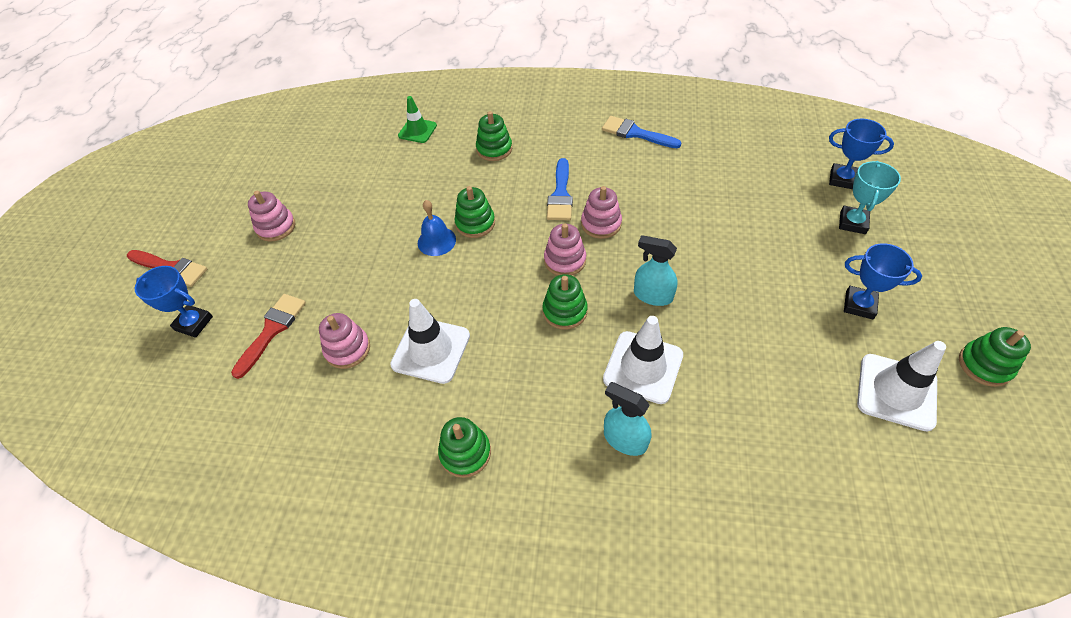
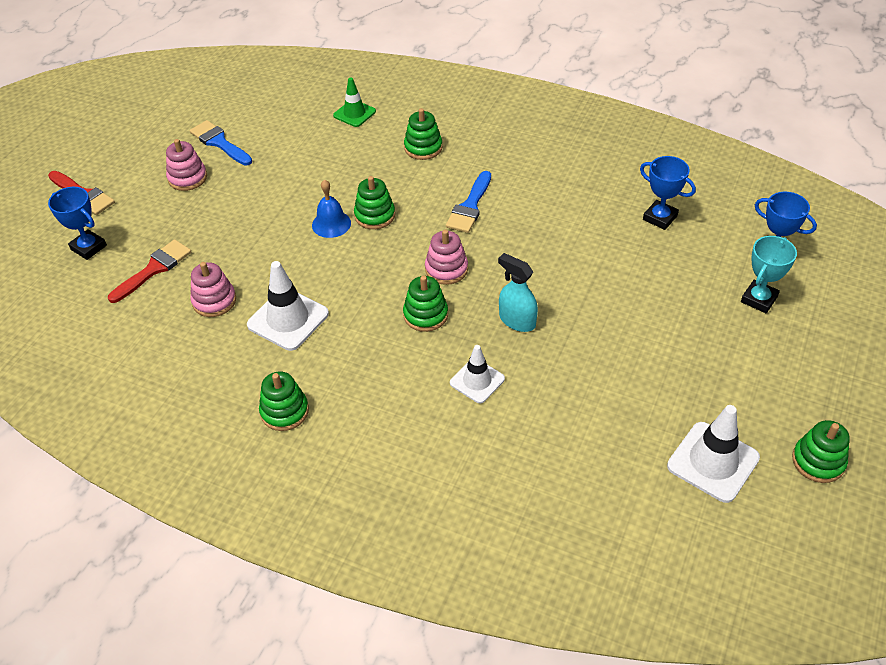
camera: 15 degrees right, 5 degrees down
(601, 224) = (497, 243): pink stacking toy -> none
(625, 439) = (431, 436): turquoise spray bottle -> none
(635, 133) = (575, 162): blue brush -> blue brush (219, 142)
(643, 367) = (477, 381): white traffic cone -> white traffic cone, size x0.64
(859, 305) = (720, 377): blue trophy -> blue trophy (660, 218)

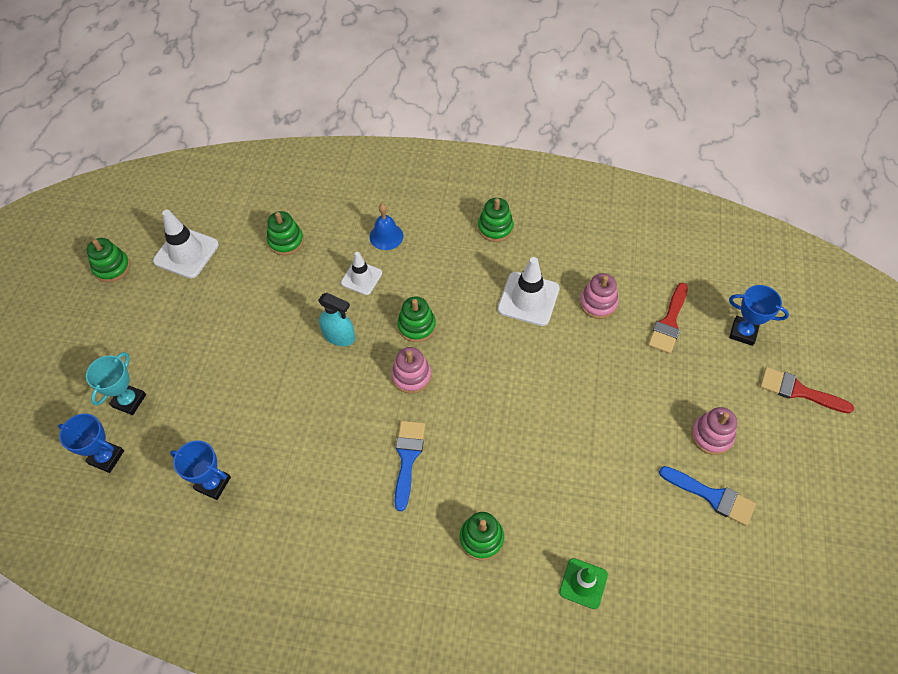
camera: 165 degrees right, 10 degrees up
(331, 224) = (536, 406): blue bell -> blue bell (386, 236)
(375, 215) = (499, 426): green stacking toy -> green stacking toy (286, 241)

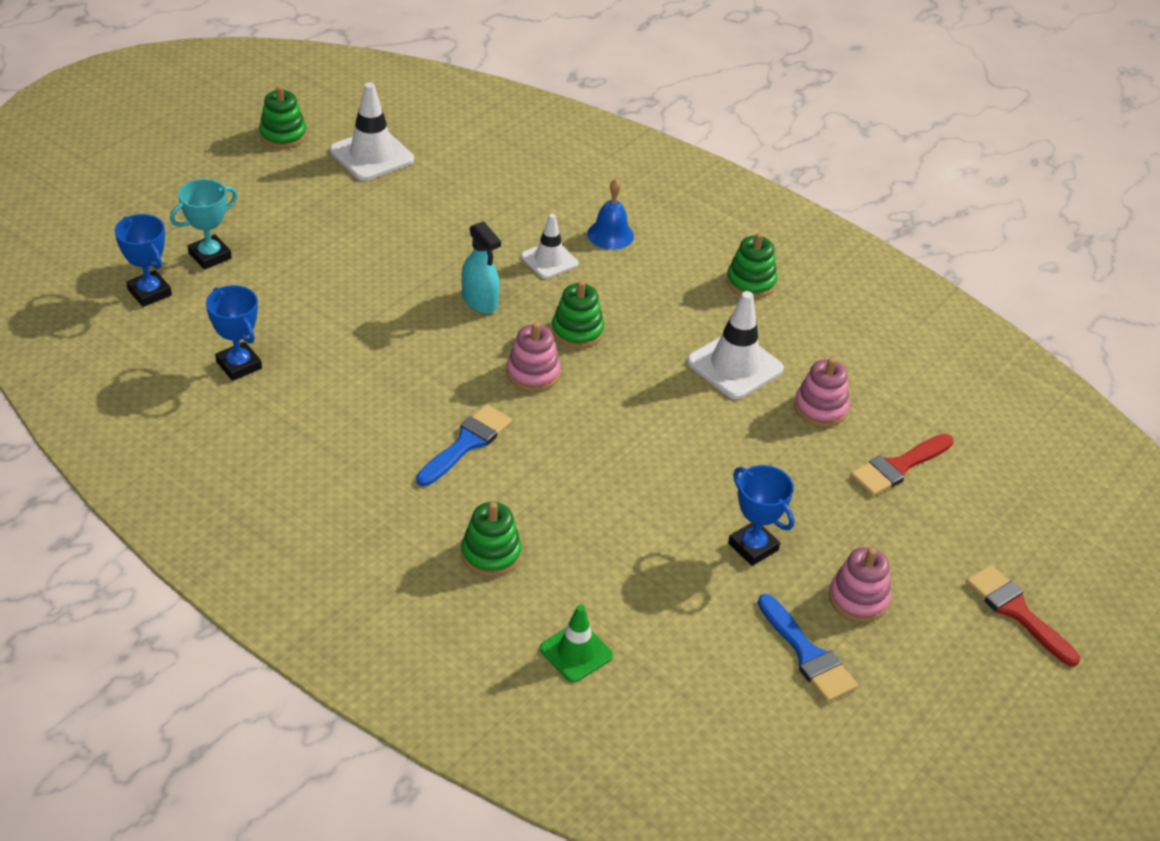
camera: 25 degrees right, 15 degrees down
(286, 241) = (490, 191): green stacking toy -> none
(743, 332) = (991, 521): blue trophy -> blue trophy (753, 547)

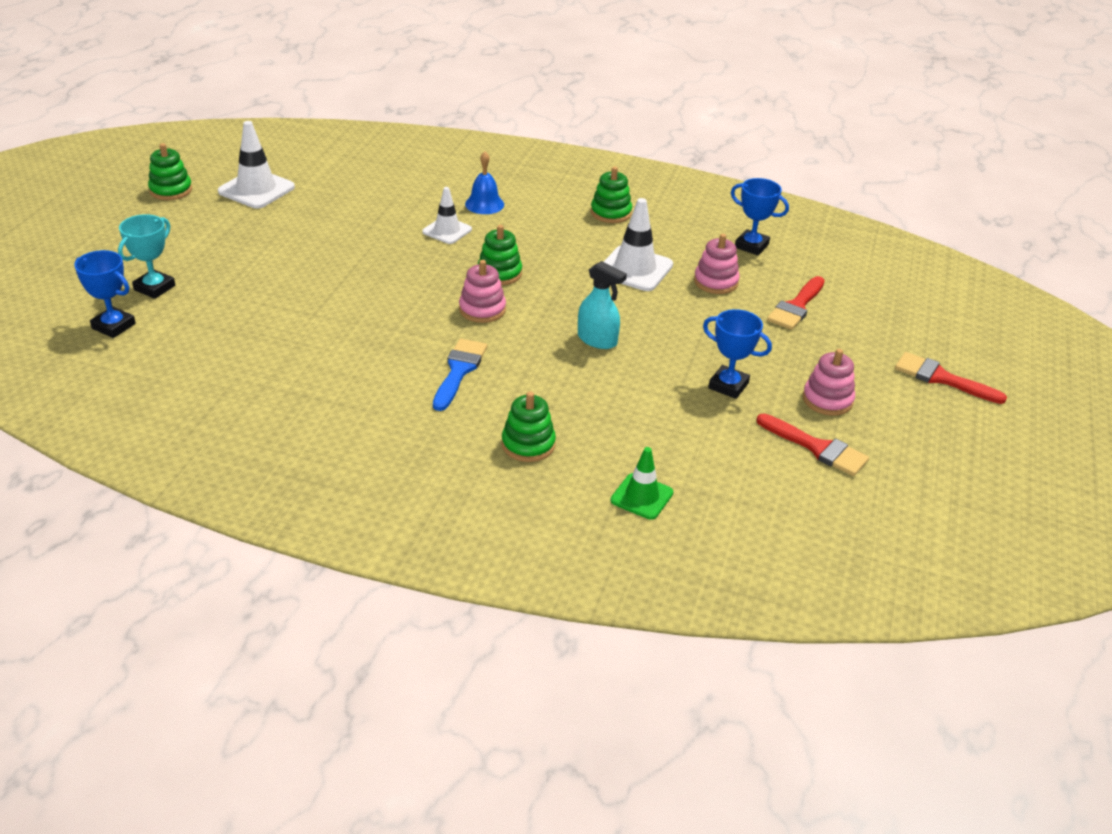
camera: 20 degrees left, 5 degrees down
(239, 365) = (227, 361): blue trophy -> blue trophy (751, 246)
(480, 301) = (408, 270): turquoise spray bottle -> turquoise spray bottle (597, 340)
(807, 654) = (817, 448): blue brush -> red brush

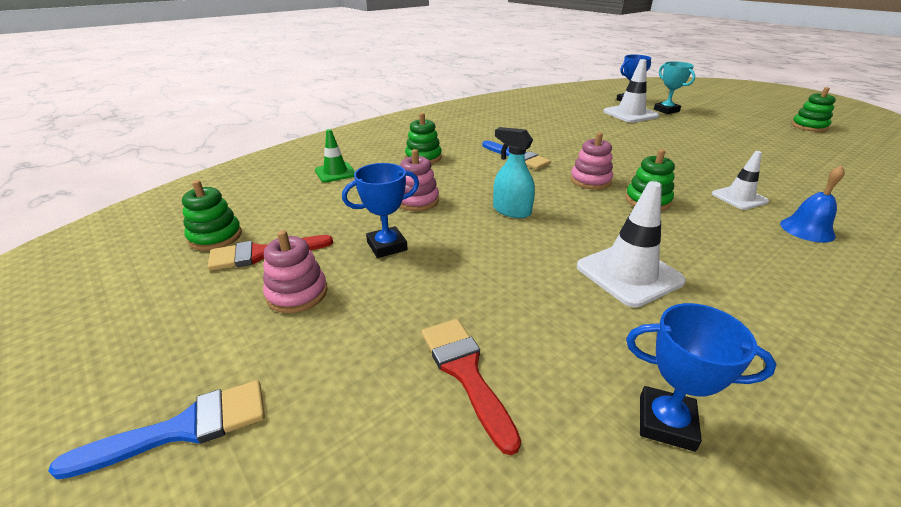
camera: 125 degrees right, 5 degrees down
(256, 189) = (817, 147): white traffic cone -> white traffic cone (630, 114)
(597, 340) = (511, 211): turquoise spray bottle -> turquoise spray bottle turned 60 degrees clockwise
(611, 213) = (794, 311): green stacking toy -> green stacking toy (215, 237)
(715, 282) = (570, 324): pink stacking toy -> pink stacking toy (417, 201)
(751, 246) = (666, 422): blue trophy -> blue trophy turned 45 degrees clockwise
(941, 378) = (183, 428): red brush -> blue brush

